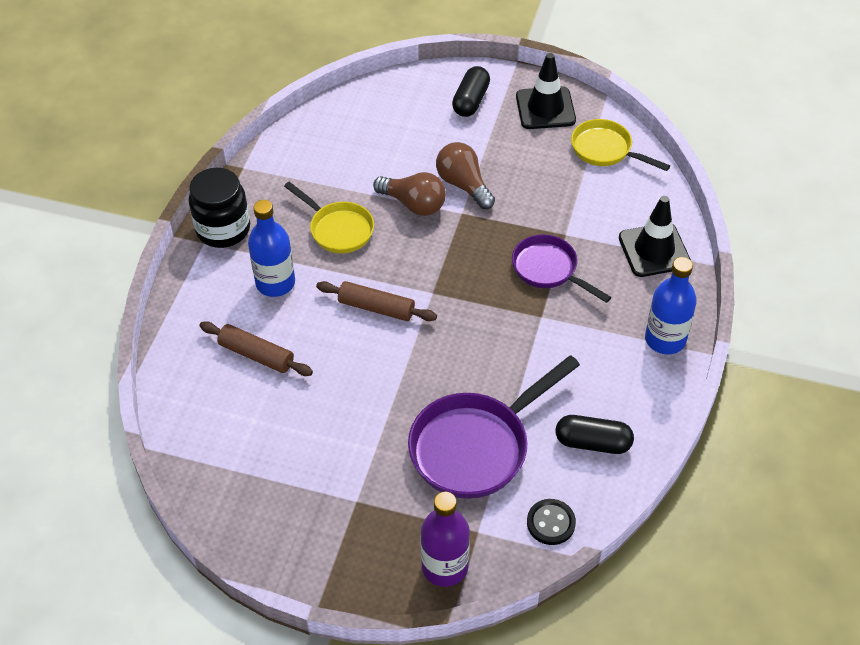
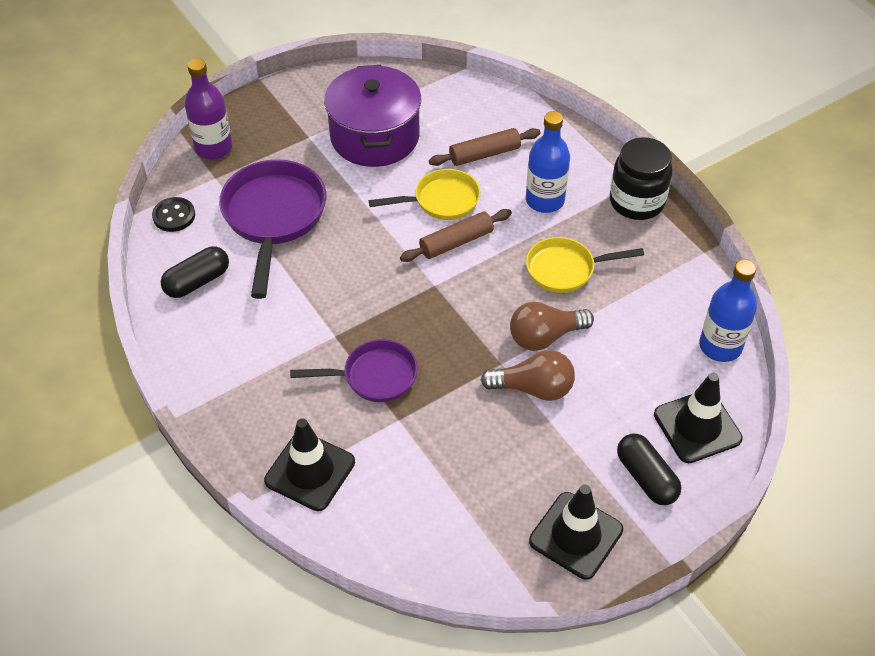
camera: 130 degrees right, 0 degrees up
(308, 449) = (375, 136): none -> purple pot
(407, 98) = (697, 426): none -> black traffic cone
(605, 150) = (466, 540): yellow pan -> yellow pan (441, 201)
(665, 339) = (220, 399): blue bottle -> blue bottle (720, 346)

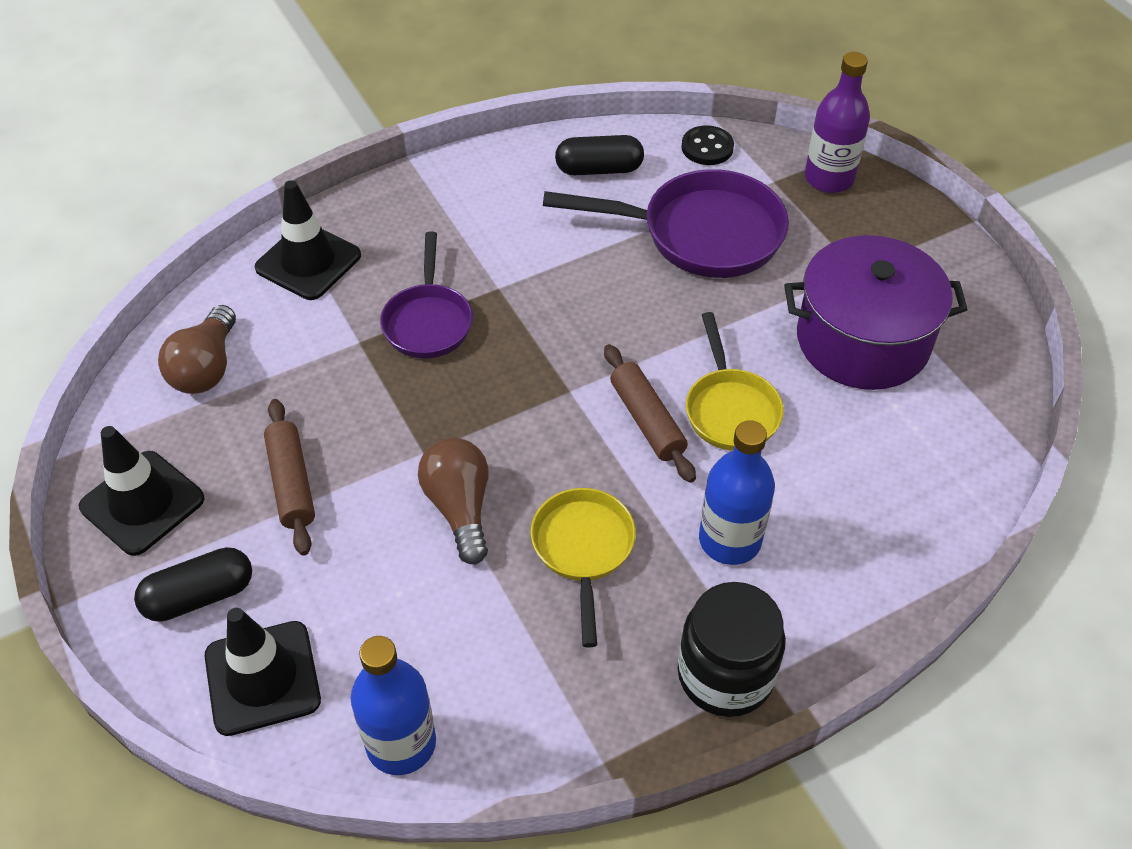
camera: 95 degrees right, 0 degrees up
(197, 282) = (599, 169): black capsule -> black capsule turned 60 degrees counterclockwise
(484, 154) = (832, 471): brown rolling pin -> brown rolling pin (291, 483)
(533, 388) = (374, 484): brown light bulb -> brown light bulb (206, 368)

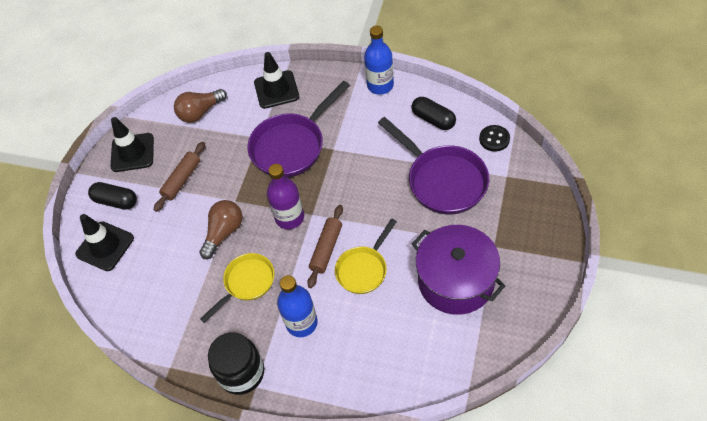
camera: 50 degrees right, 5 degrees up
(401, 743) = (119, 304): blue bottle -> blue bottle (380, 85)
(428, 321) = (292, 146): purple pan -> purple pan, size x1.62
(829, 178) = (534, 192): purple bottle -> purple bottle (289, 217)

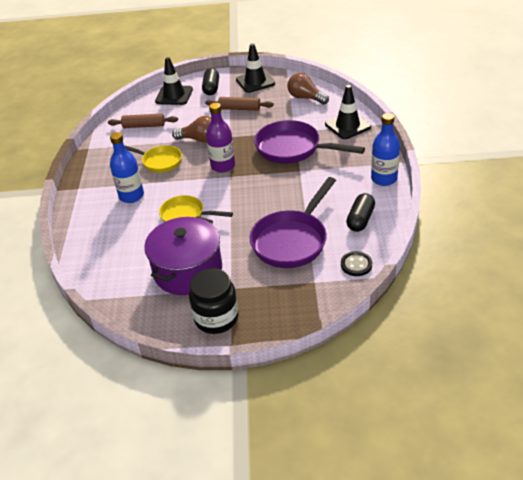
camera: 70 degrees right, 15 degrees down
(241, 372) = (87, 179): black jar -> black jar (216, 318)
(326, 249) = (199, 191): brown rolling pin -> brown rolling pin (144, 126)

